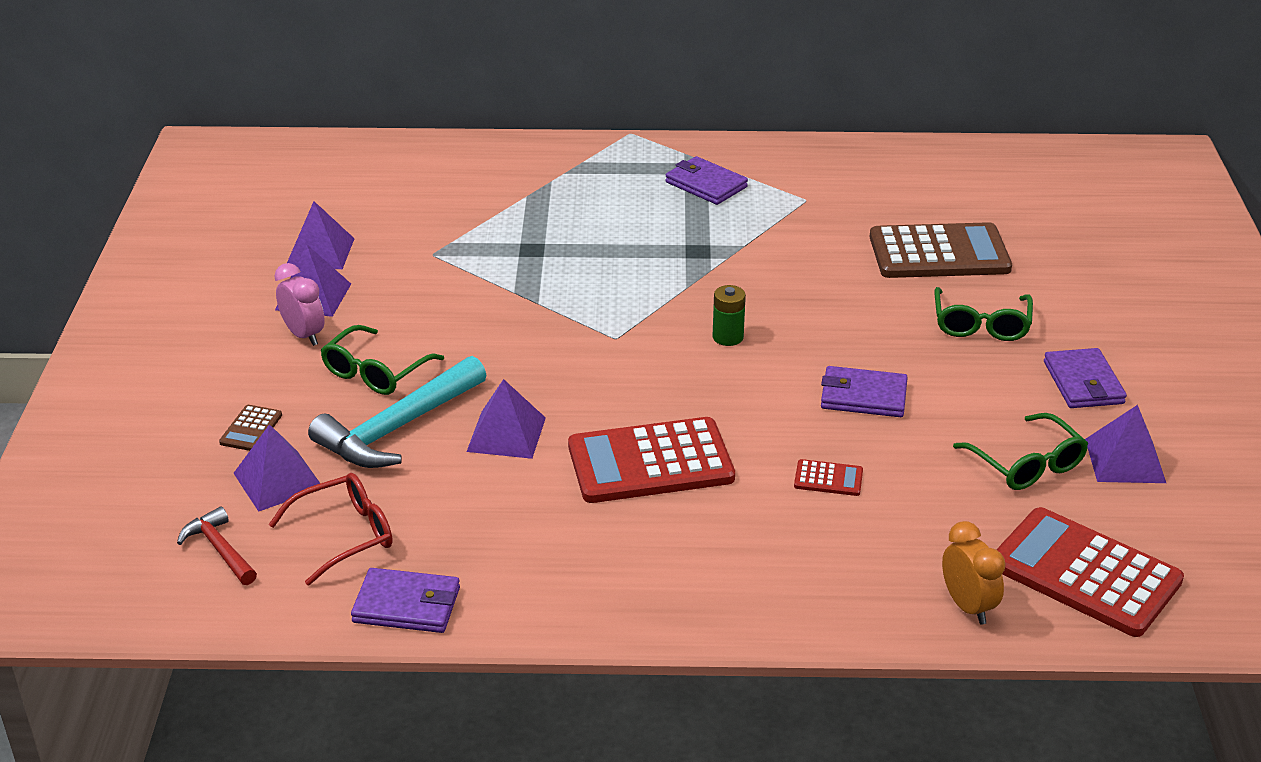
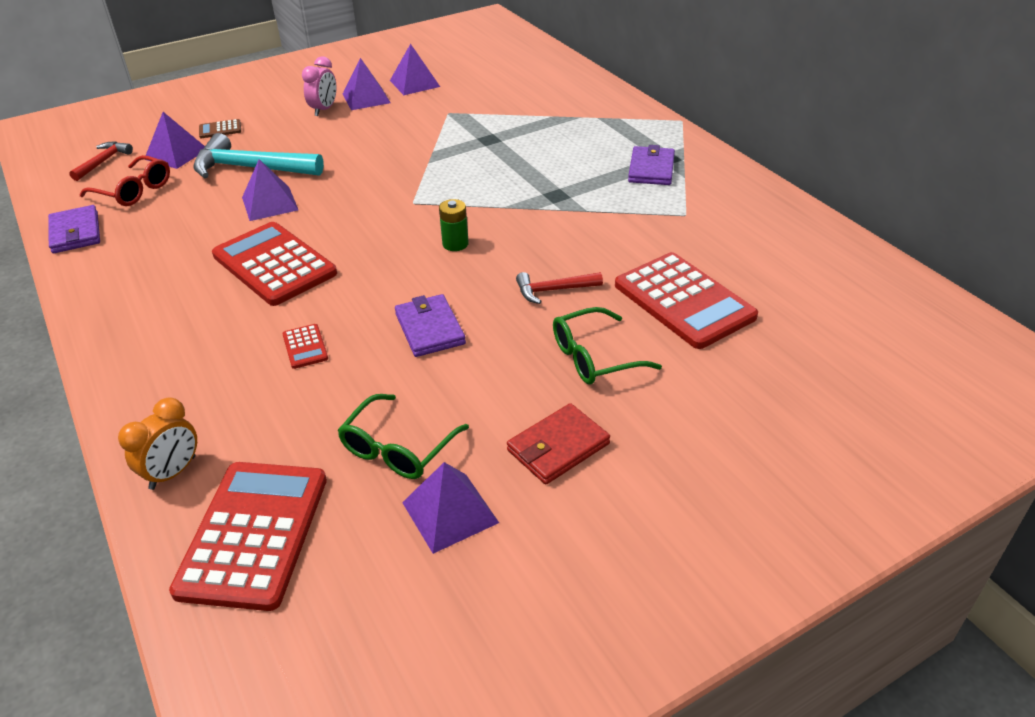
camera: 60 degrees right, 5 degrees up
(376, 371) = (305, 142): green glasses -> none
(862, 310) = (553, 290): none -> red hammer
(939, 253) = (683, 301): brown calculator -> red calculator
(1083, 383) = (558, 447): purple wallet -> red wallet

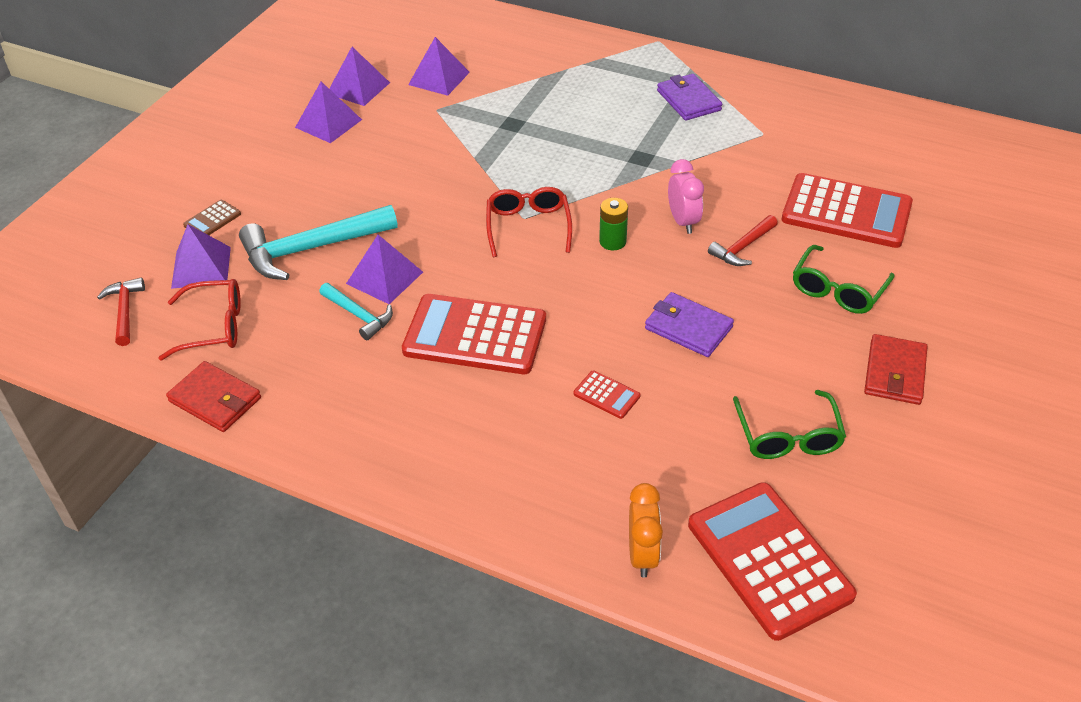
camera: 35 degrees left, 5 degrees up
(75, 233) = (215, 400): purple wallet -> red wallet
(222, 220) = (359, 315): none -> turquoise hammer
(324, 110) = (300, 153): pink clock -> pink clock (683, 222)
(407, 210) = (528, 227): none -> red glasses
(450, 512) = (882, 461): purple pyramid -> purple pyramid (439, 78)

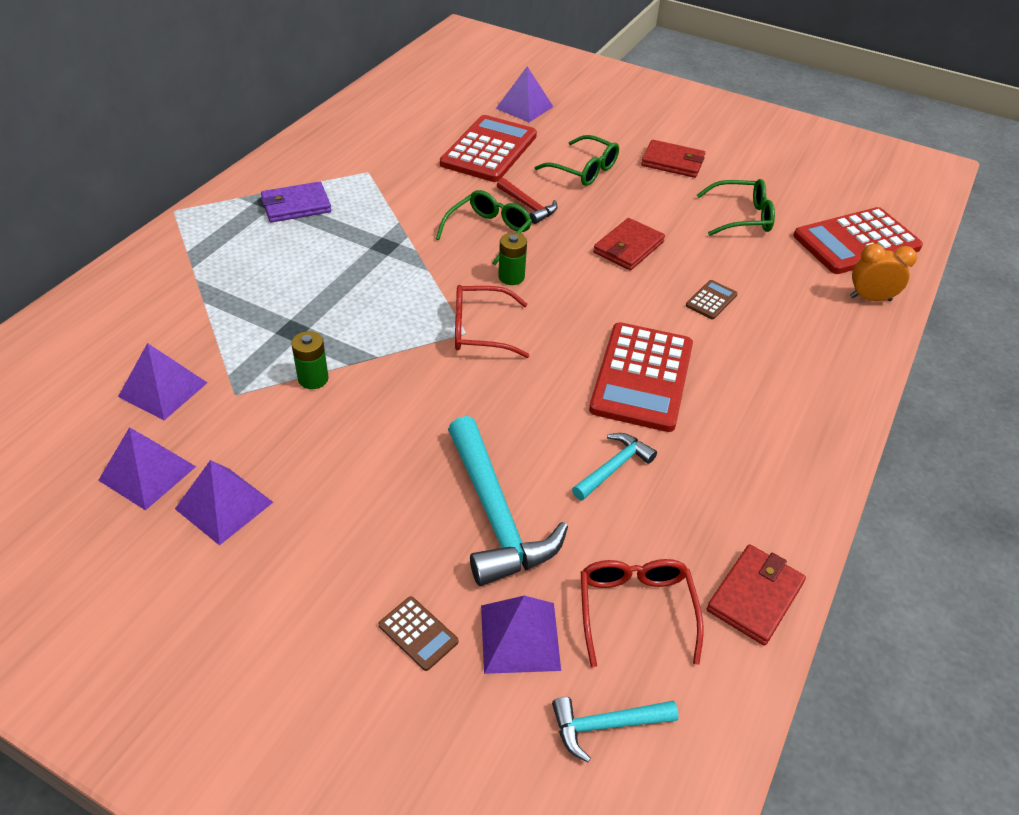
camera: 90 degrees left, 0 degrees up
(125, 311) = (606, 725): red hammer -> turquoise hammer
(385, 277) = (552, 445): purple pyramid -> purple pyramid (524, 107)
(455, 142) = (313, 379): none -> green battery
(606, 395) = (711, 300): red calculator -> brown calculator
(683, 222) = (488, 233): pink clock -> green glasses
(688, 328) = (628, 247): purple wallet -> red wallet

